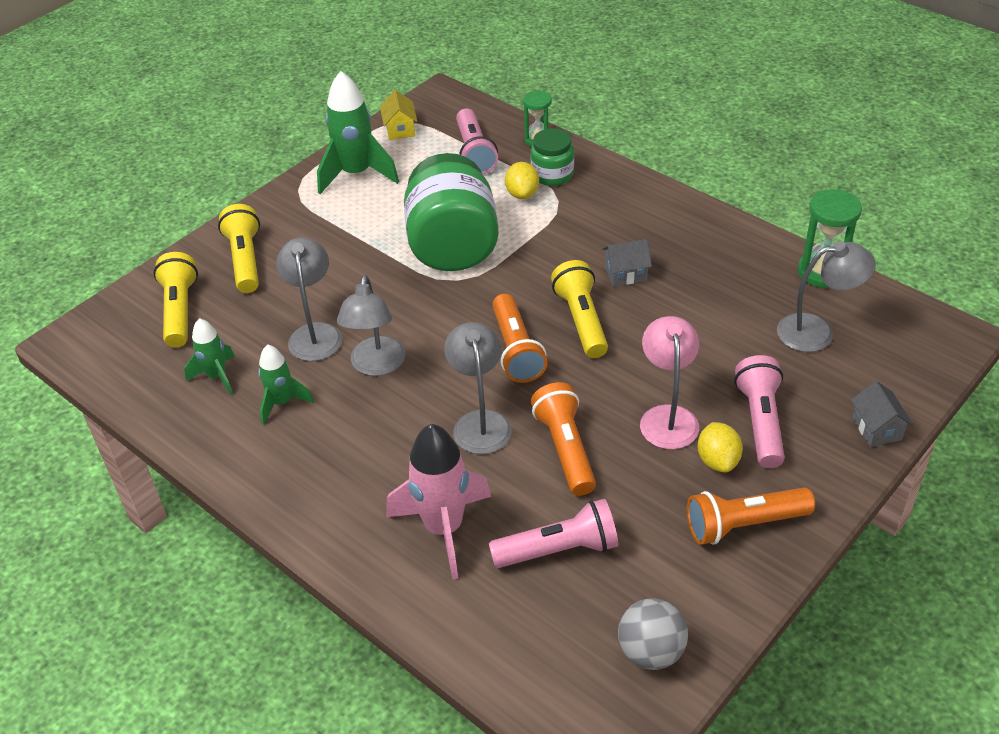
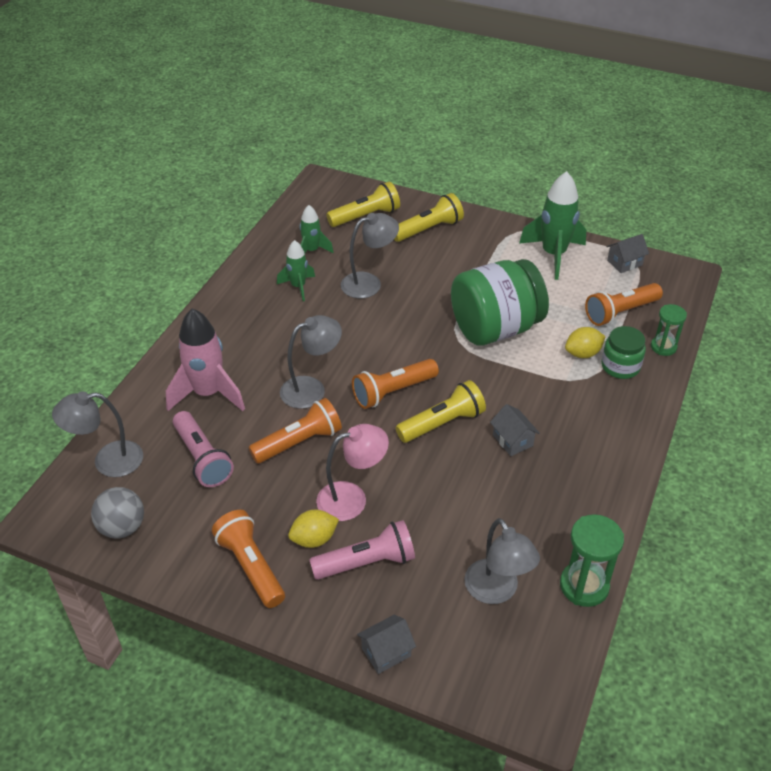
camera: 70 degrees right, 0 degrees up
(376, 366) = (348, 321): grey lamp -> grey lamp (108, 461)
(400, 129) = (624, 263): yellow house -> grey house
(474, 153) = (620, 312): pink flashlight -> orange flashlight

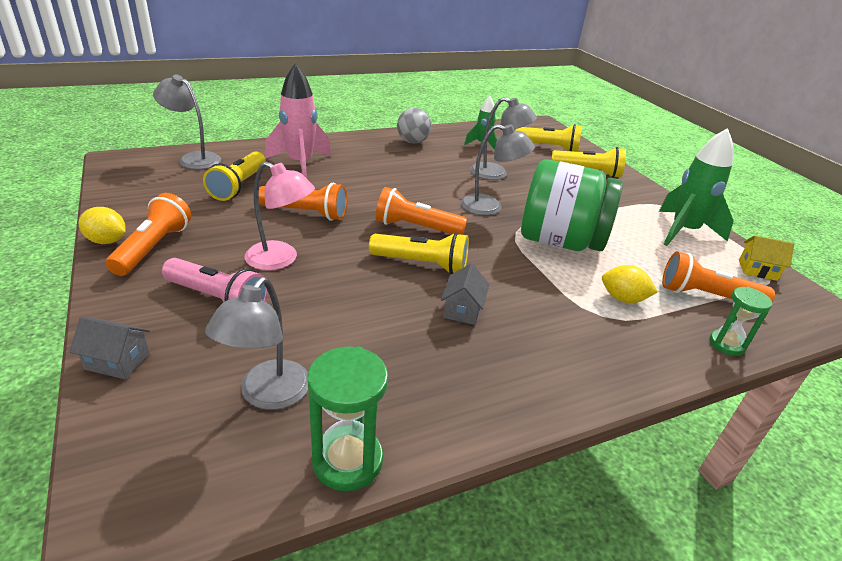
camera: 40 degrees right, 10 degrees down
(122, 527) = (138, 186): grey ball -> grey ball (412, 142)
(203, 458) = (239, 186): pink flashlight -> yellow flashlight
(298, 287) = (444, 153): green rocket -> none
(311, 389) = (364, 196): grey lamp -> grey lamp (490, 207)
(314, 539) = (215, 262): yellow lemon -> yellow lemon (107, 241)
(620, 366) = (652, 329): green jar -> none
(624, 263) = (757, 270): grey house -> yellow house

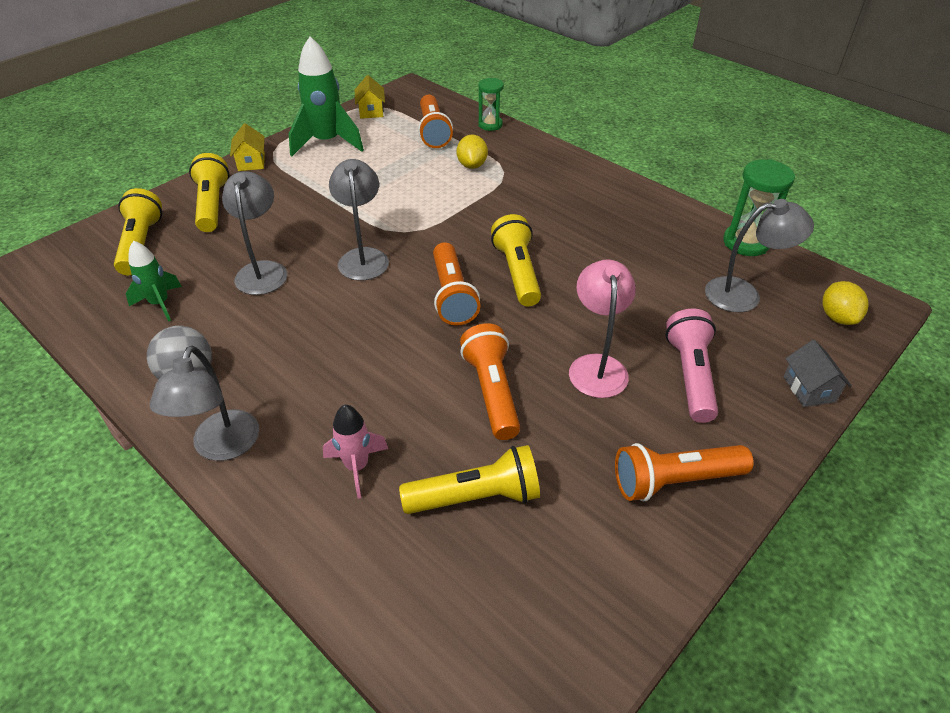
camera: 110 degrees left, 10 degrees up
(107, 241) = (706, 536): yellow lemon -> yellow lemon (837, 317)
(194, 158) = (428, 623): grey lamp -> grey lamp (221, 447)
(300, 164) = (357, 467): pink rocket -> pink rocket, size x0.57
(462, 310) = (561, 234): grey house -> none
(560, 241) = (404, 203): green jar -> none
(651, 194) = (251, 162): none -> yellow house

